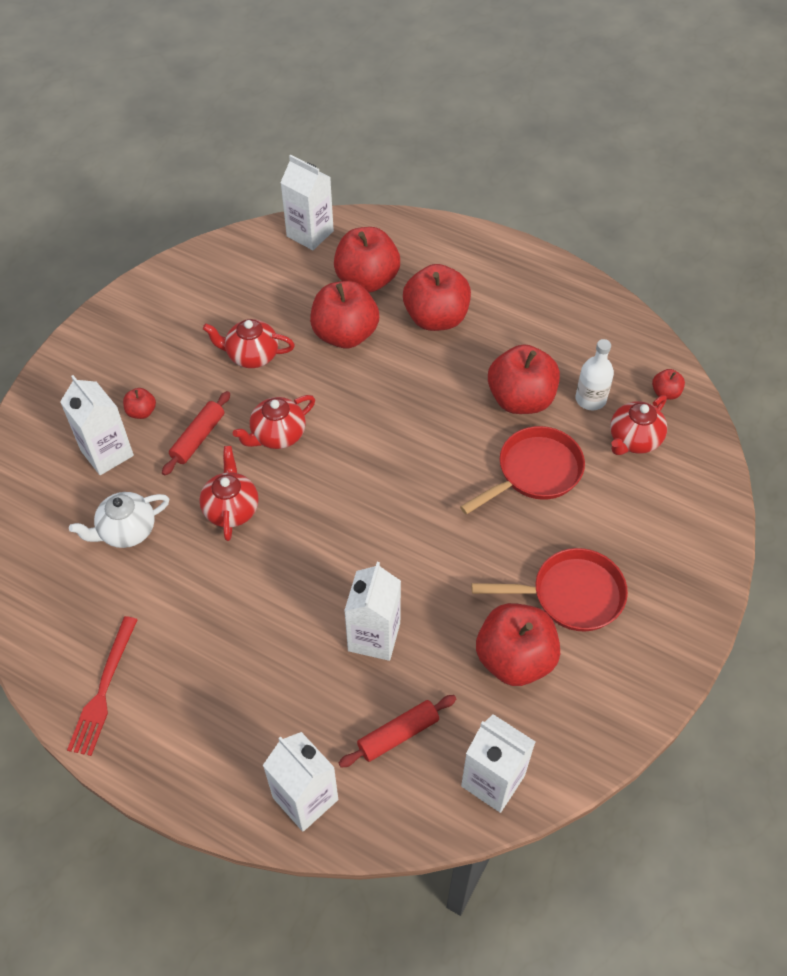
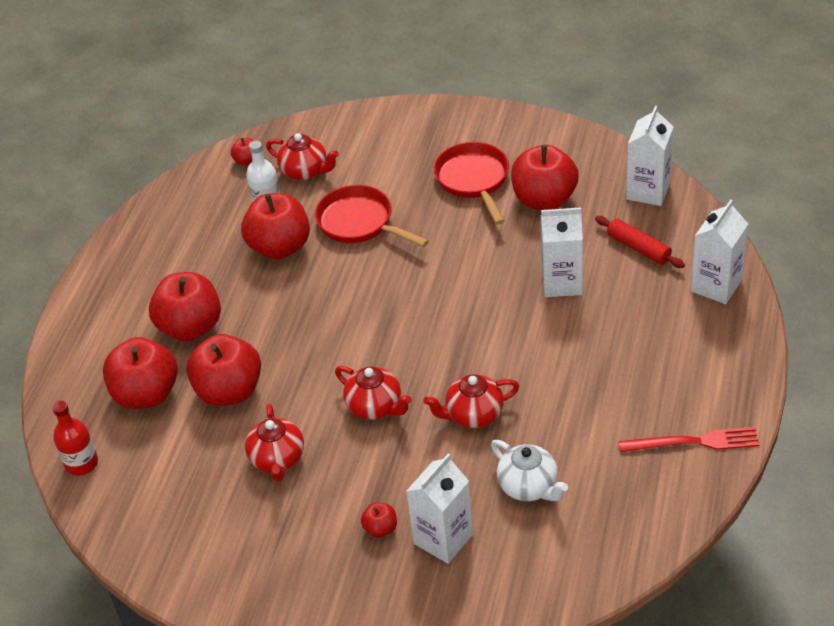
camera: 100 degrees left, 10 degrees down
(198, 438) = (399, 468): red rolling pin -> none
(310, 234) = (81, 463): white carton -> red bottle

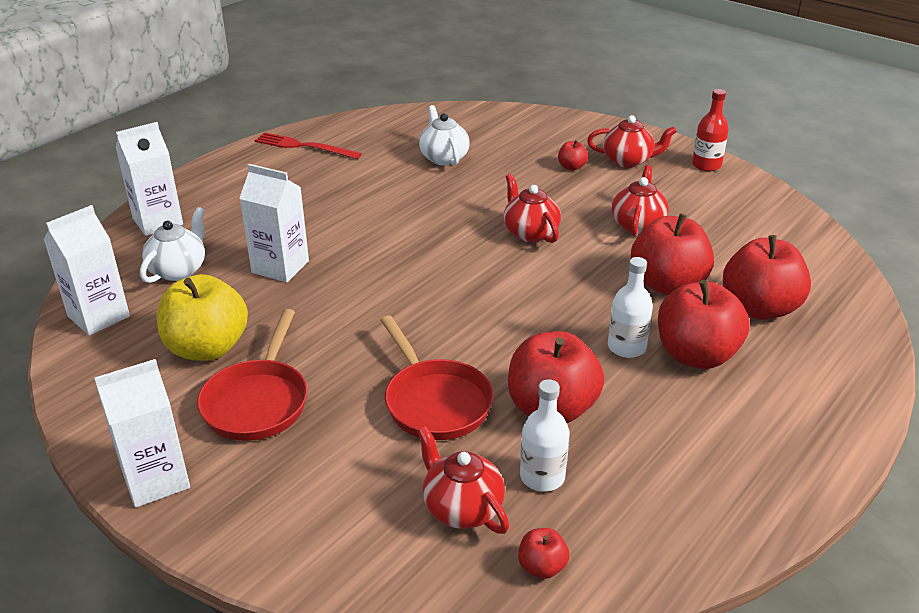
camera: 160 degrees left, 10 degrees down
(81, 463) = (834, 273): red bottle -> red bottle (706, 165)
(245, 314) = (626, 347): none -> white bottle
(443, 539) = (528, 151): white carton -> white carton (156, 480)
(473, 414) = (449, 204): red teapot -> red teapot (628, 161)
(544, 199) = (207, 348): red apple -> yellow apple
(638, 248) = (178, 270): red rolling pin -> white teapot

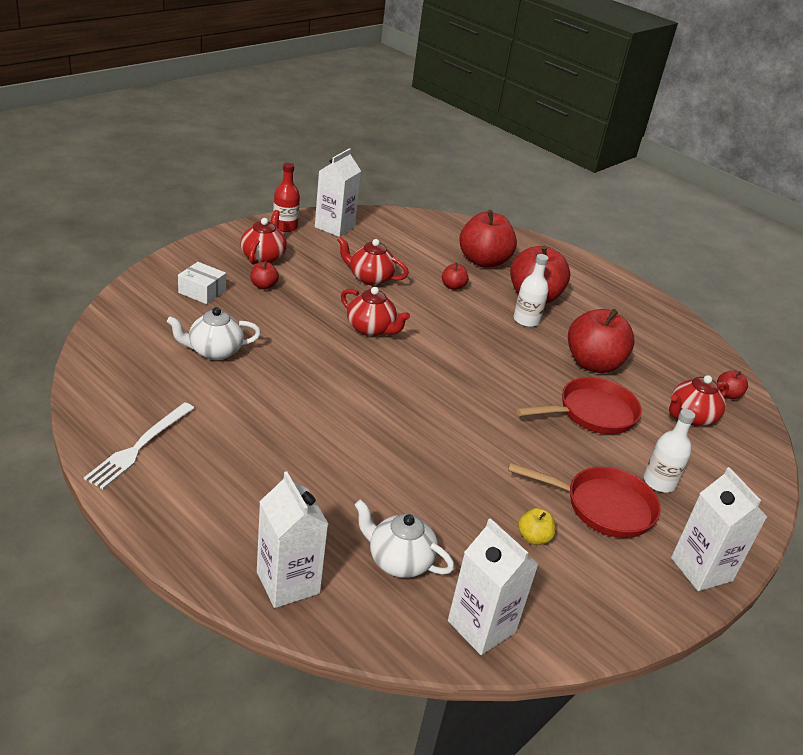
camera: 90 degrees left, 0 degrees up
(207, 348) = (533, 538): yellow apple -> yellow apple, size x0.45
(280, 267) = (403, 482): white carton -> white carton (334, 227)
(304, 146) = (139, 447): red fork -> white fork
(530, 233) = (371, 329): red teapot -> red teapot turned 120 degrees counterclockwise
(538, 140) = (202, 291): none -> white box
(542, 477) = (657, 380): white bottle -> white bottle (659, 482)
(667, 284) = (453, 286): red apple -> red apple, size x0.45

